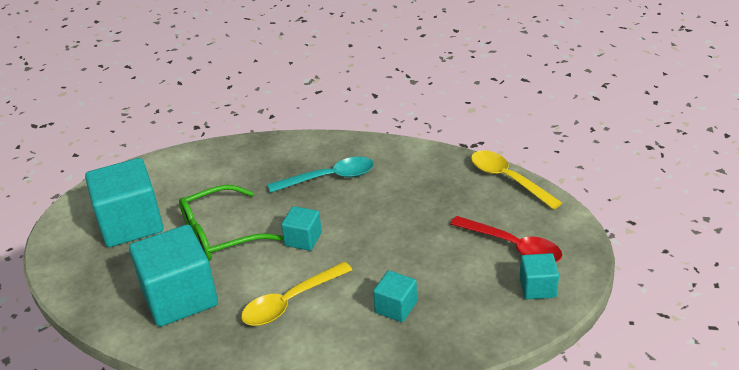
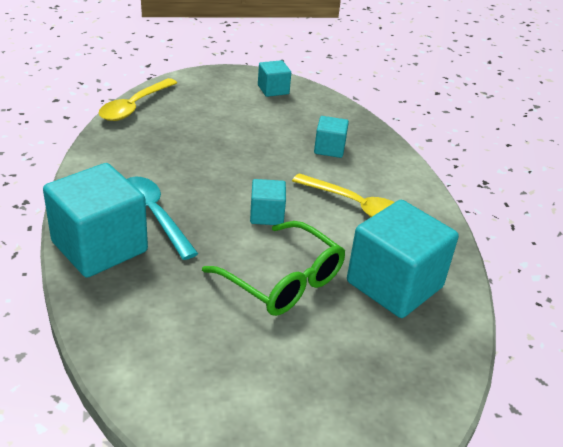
camera: 115 degrees left, 0 degrees up
(131, 224) = (299, 378): turquoise cube -> turquoise cube (99, 247)
(512, 246) = (229, 101): red spoon -> none

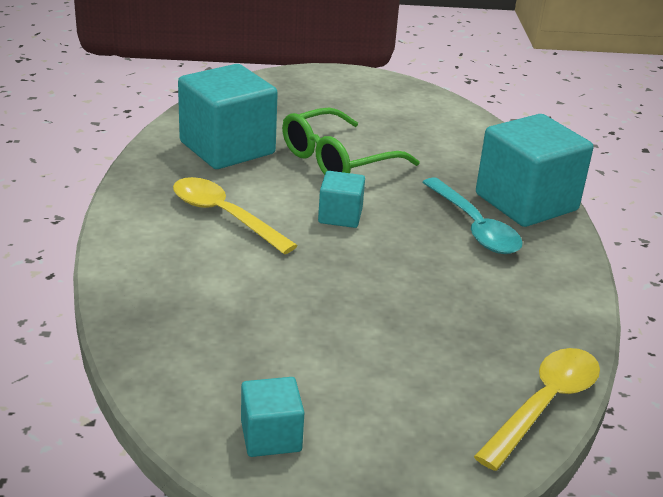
camera: 170 degrees left, 5 degrees down
(283, 281) = (337, 160): green glasses -> green glasses turned 90 degrees counterclockwise
(329, 149) = (218, 295): turquoise cube -> none

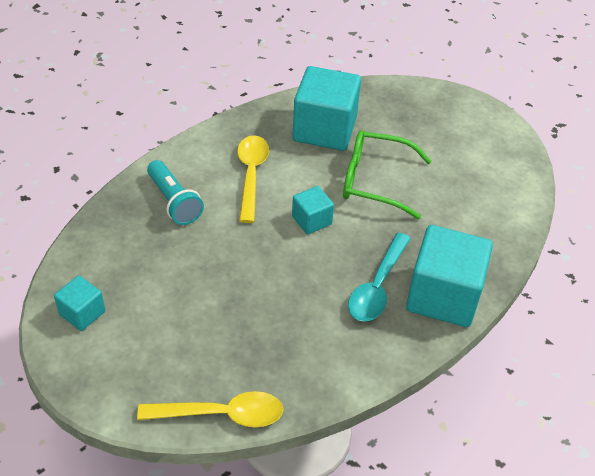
camera: 50 degrees right, 15 degrees up
(187, 281) = (174, 201): none -> turquoise flashlight

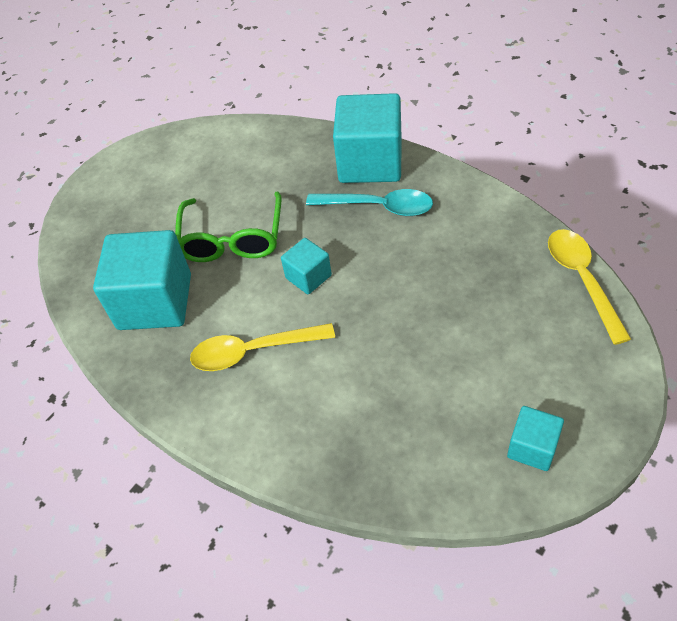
camera: 95 degrees left, 5 degrees up
(174, 201) = (323, 417): turquoise flashlight -> none

